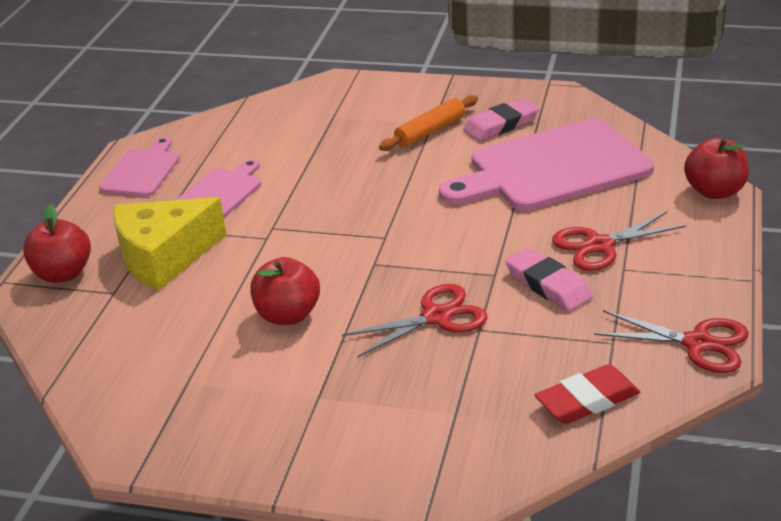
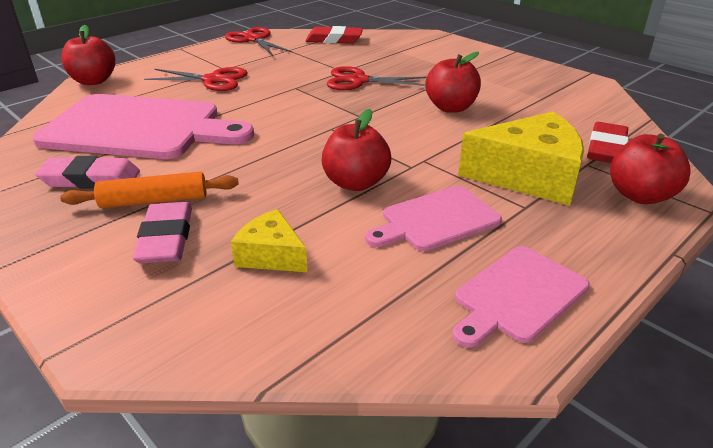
camera: 150 degrees left, 0 degrees up
(96, 320) = (606, 148): none -> red eraser
(304, 196) = (355, 183): none -> red apple
(308, 135) = (271, 255): none -> yellow cheese
(548, 285) = (276, 74): pink eraser -> pink eraser (166, 238)

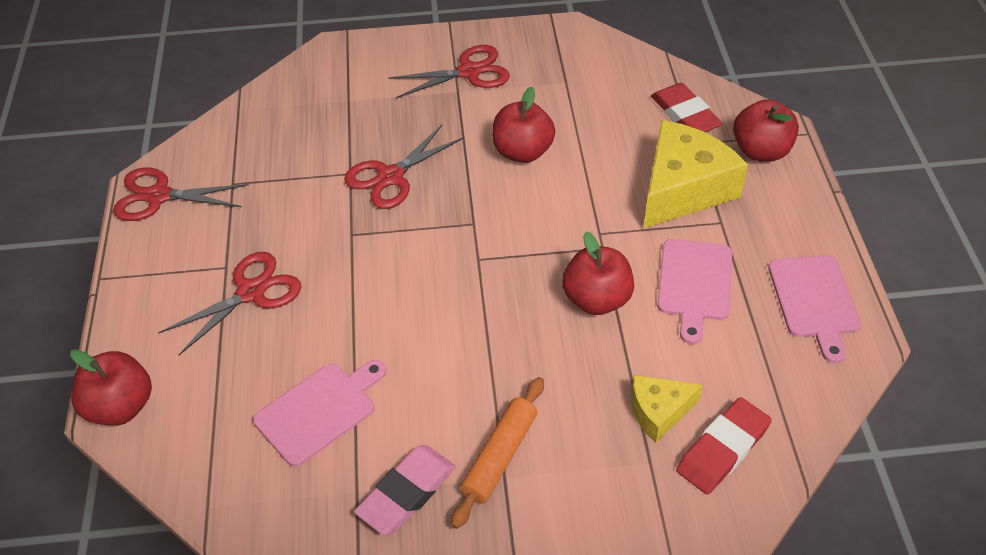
camera: 50 degrees left, 15 degrees up
(139, 128) = (319, 411): pink cutting board -> pink cutting board, size x0.52
(166, 238) = (575, 472): pink eraser -> none
(334, 39) = (249, 129): red eraser -> red eraser (722, 449)
(487, 70) = (469, 72): none -> red scissors

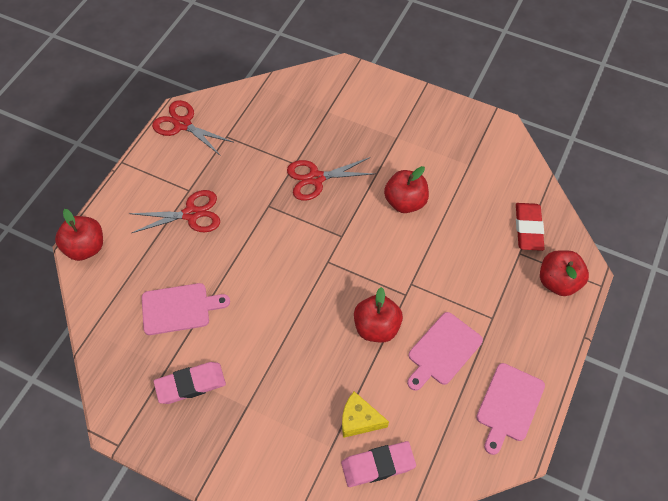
camera: 30 degrees right, 10 degrees up
(469, 72) = (413, 127): red scissors -> none
(500, 456) = (253, 393): orange rolling pin -> none
(683, 189) = (486, 282): yellow cheese -> none
(722, 449) = (378, 465): red eraser -> pink eraser

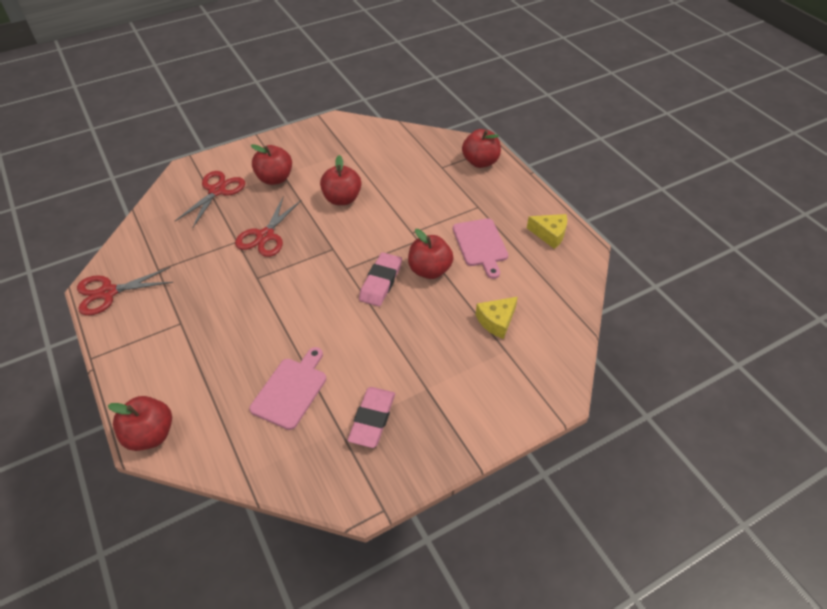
camera: 55 degrees left, 10 degrees down
(191, 214) = (207, 333): red scissors -> red scissors (217, 191)
(378, 465) = (541, 330): pink eraser -> pink eraser (380, 282)
(386, 136) = (275, 178): none -> red apple
(509, 405) = (549, 234): pink cutting board -> yellow cheese
(528, 229) = (428, 153): red eraser -> none

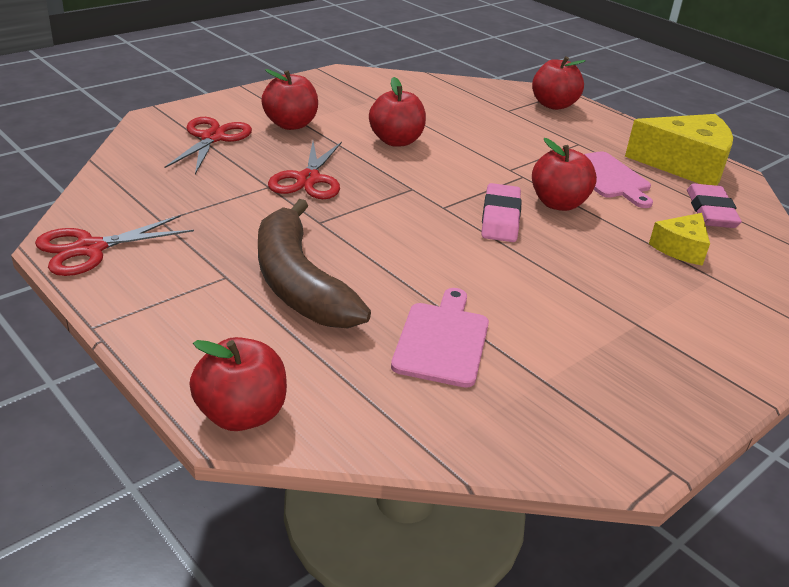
camera: 15 degrees left, 15 degrees down
(222, 332) = (298, 283): none -> brown banana
(372, 419) = (584, 364): pink eraser -> pink eraser (711, 211)
(549, 234) = (685, 165): yellow cheese -> yellow cheese, size x1.86

